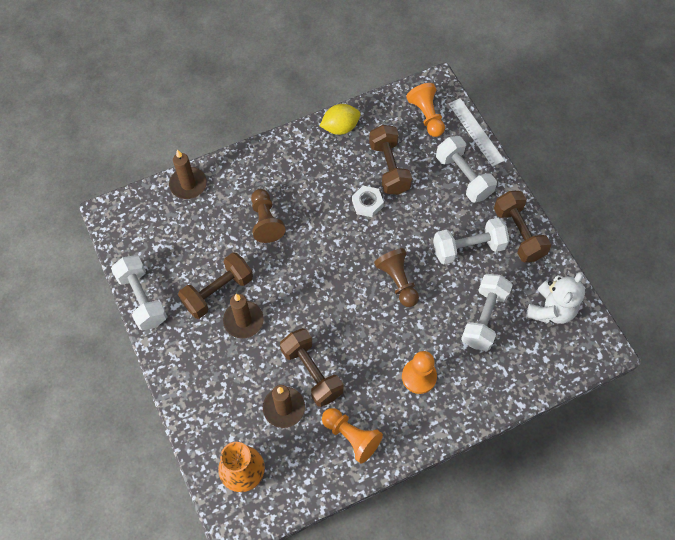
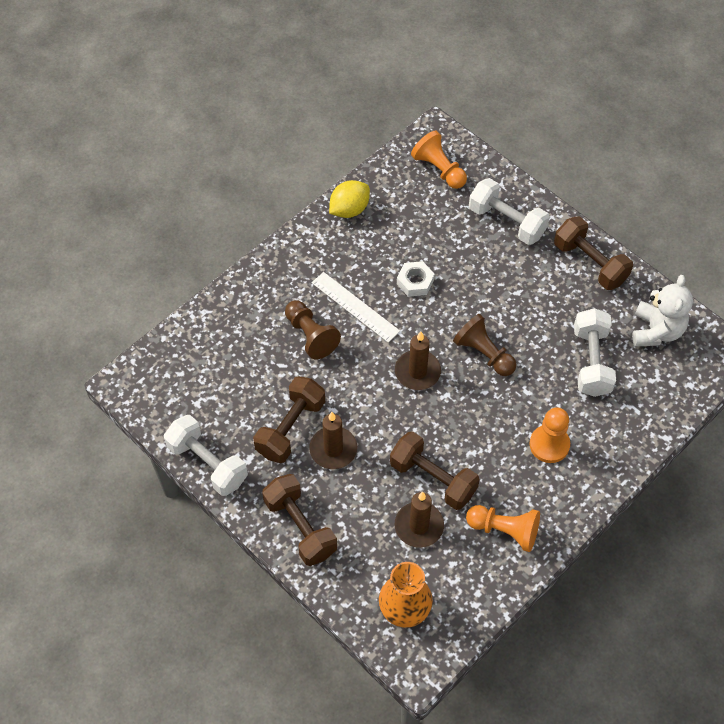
camera: 20 degrees left, 5 degrees down
(188, 184) = (204, 323): brown candle -> brown candle (417, 372)
(389, 168) = (422, 236): brown dumbbell -> brown dumbbell (300, 527)
(468, 248) = (544, 295): white dumbbell -> none
(476, 131) = (499, 170): white ruler -> white ruler (355, 306)

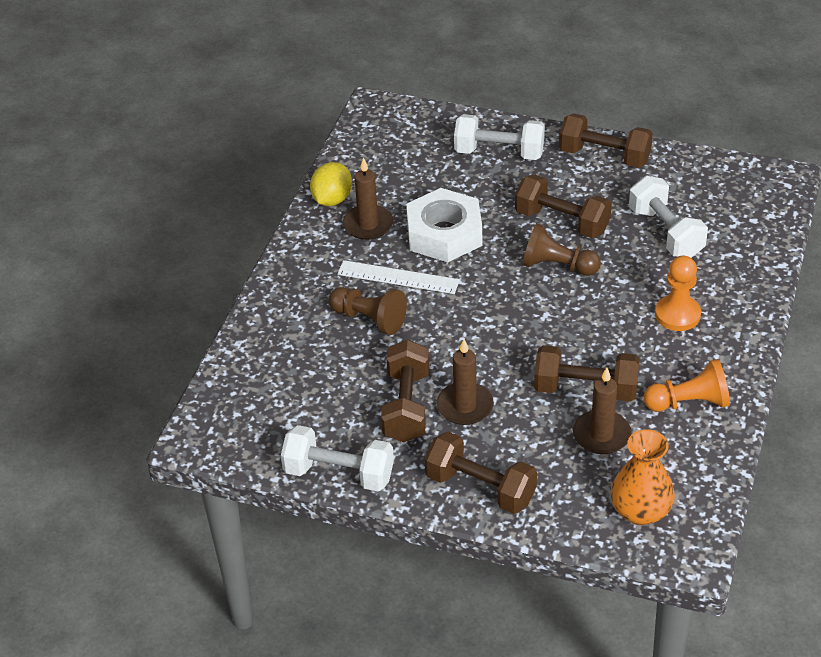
camera: 25 degrees left, 15 degrees down
(415, 282) = (444, 234): white nut -> white nut, size x1.92
(417, 372) = (502, 306): brown candle -> brown candle (368, 225)
(439, 169) = (400, 135): orange pawn -> none
(514, 312) = (562, 222): none -> brown dumbbell
(656, 331) = (707, 185): white teddy bear -> none

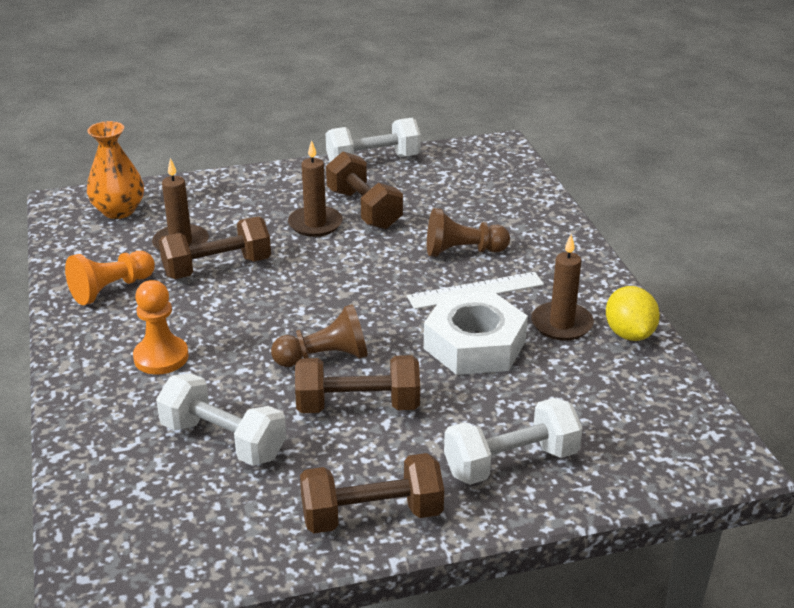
camera: 145 degrees right, 10 degrees down
(480, 488) = (258, 185): brown dumbbell -> none

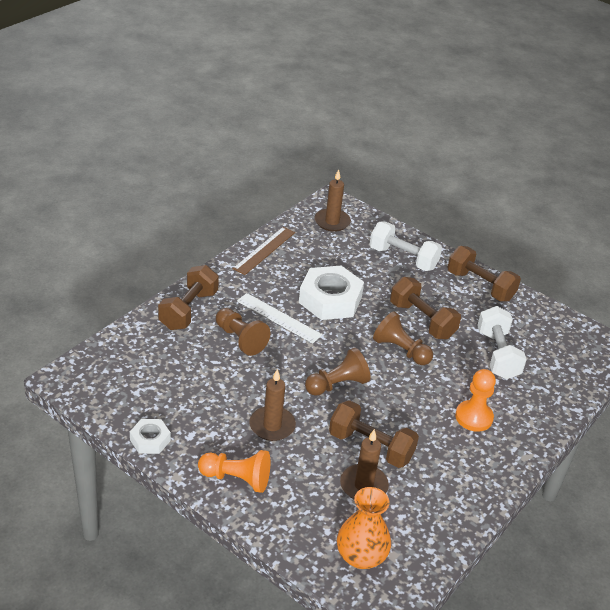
camera: 130 degrees left, 5 degrees up
(111, 289) = (446, 487): orange pawn -> orange pawn (237, 479)
(323, 285) = (337, 385): none -> brown pawn
(364, 209) = (229, 410): brown dumbbell -> brown dumbbell (188, 310)
(373, 161) = (150, 440): white dumbbell -> white nut
(561, 324) = (279, 275): brown candle -> brown candle (332, 222)
(629, 334) = (264, 250): yellow lemon -> brown ruler

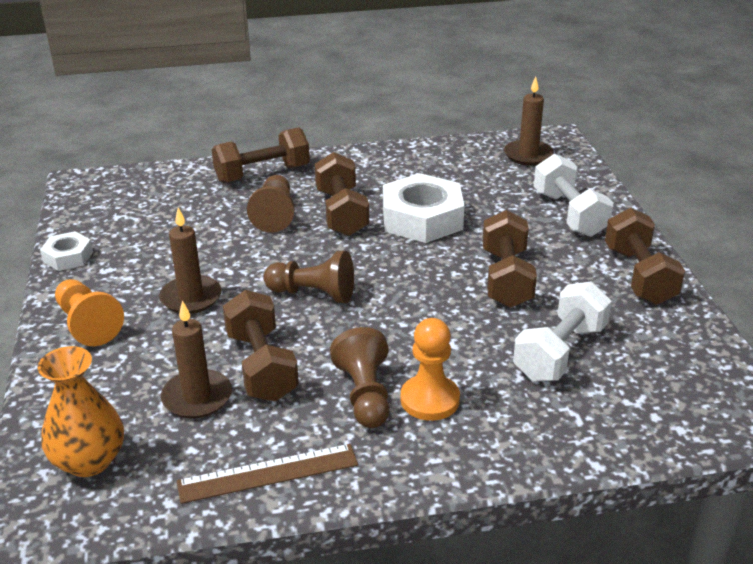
camera: 45 degrees right, 5 degrees down
(264, 250) = (413, 154): brown ruler -> brown ruler (268, 473)
(279, 318) = (341, 212): white ruler -> brown dumbbell
(400, 350) = (436, 294): brown pawn -> brown pawn (365, 395)

